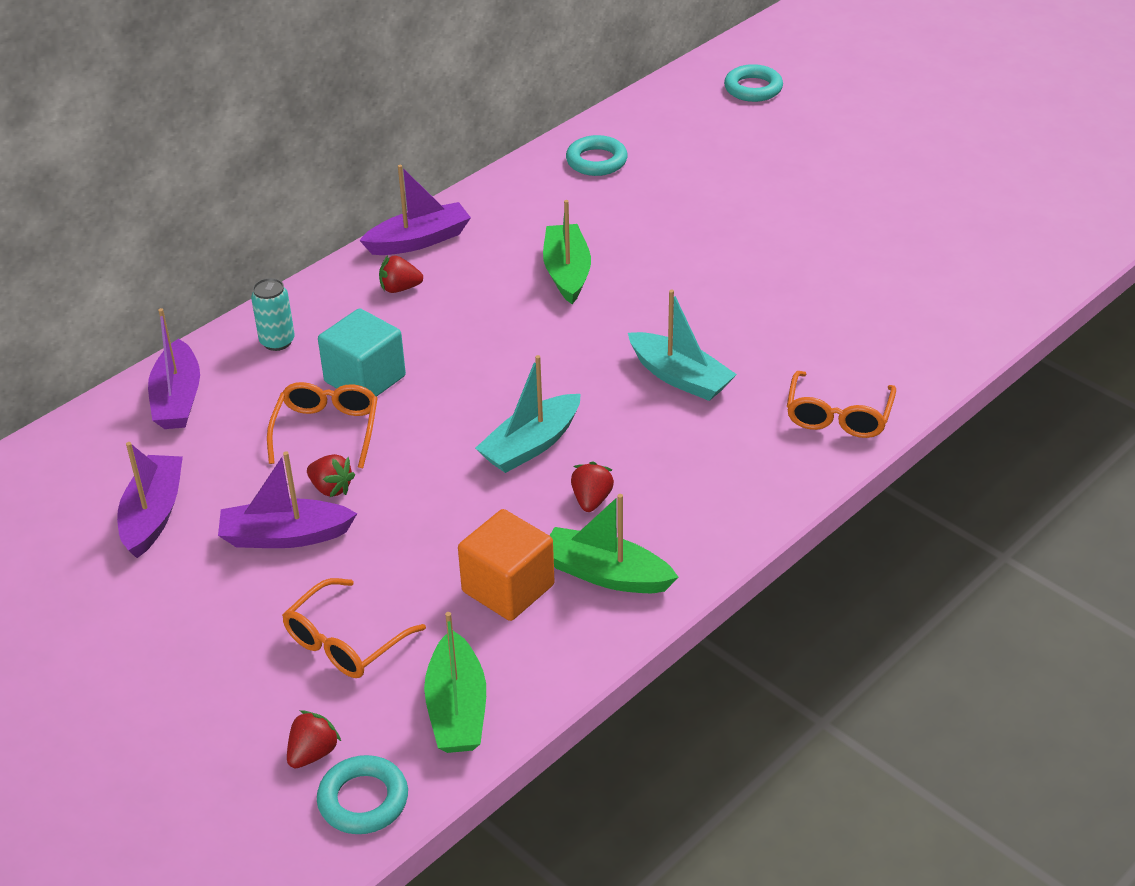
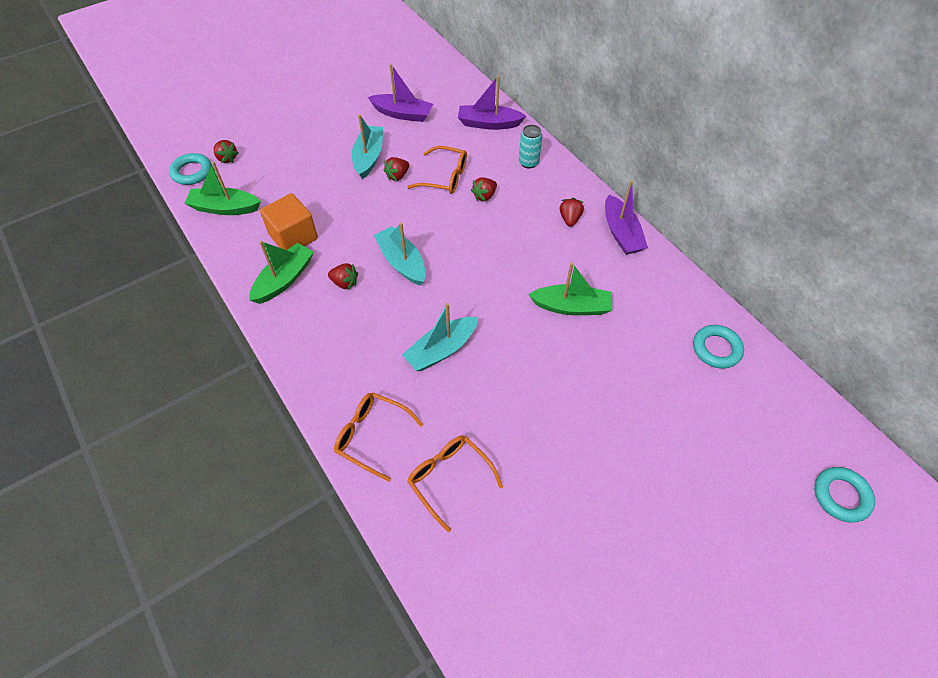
camera: 100 degrees right, 15 degrees up
(285, 536) = (369, 157): purple boat -> turquoise boat
(345, 642) = (287, 173): orange glasses -> orange glasses (449, 478)
(365, 379) = (484, 196): turquoise cube -> red strawberry

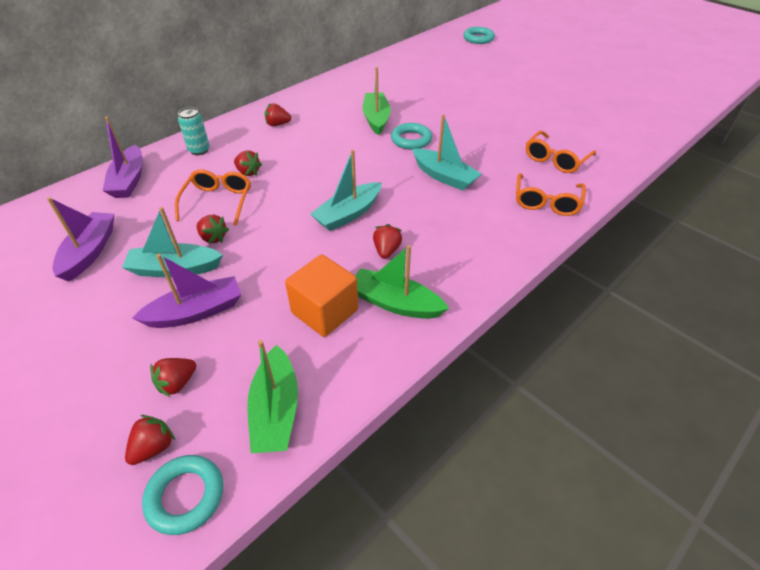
camera: 100 degrees left, 10 degrees down
(266, 164) = (177, 383): none -> red strawberry
(621, 233) = (292, 101): purple boat -> purple boat (196, 312)
(716, 349) = (395, 67): turquoise ring -> turquoise ring (411, 140)

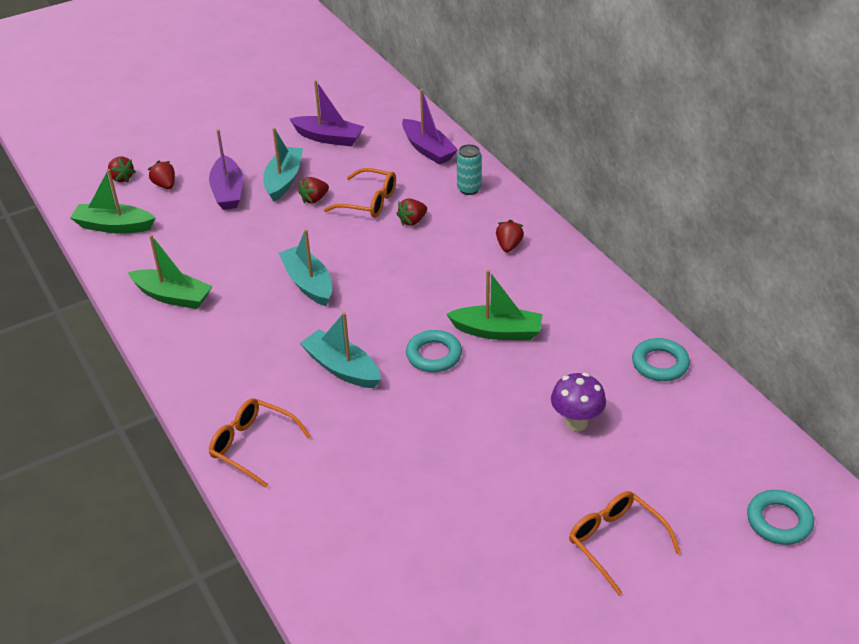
camera: 105 degrees right, 5 degrees down
(129, 180) = (428, 149): purple boat -> purple boat turned 135 degrees counterclockwise
(185, 496) = (80, 191): turquoise ring -> turquoise ring (660, 364)
(324, 311) = (188, 256): orange cube -> none
(386, 250) = (241, 301): red strawberry -> none
(395, 303) = (173, 296): green boat -> green boat turned 75 degrees clockwise
(444, 176) = (342, 368): turquoise boat -> turquoise boat turned 75 degrees clockwise
(445, 87) = (576, 422): none -> purple mushroom
(555, 159) = (333, 488): orange glasses -> orange glasses (615, 542)

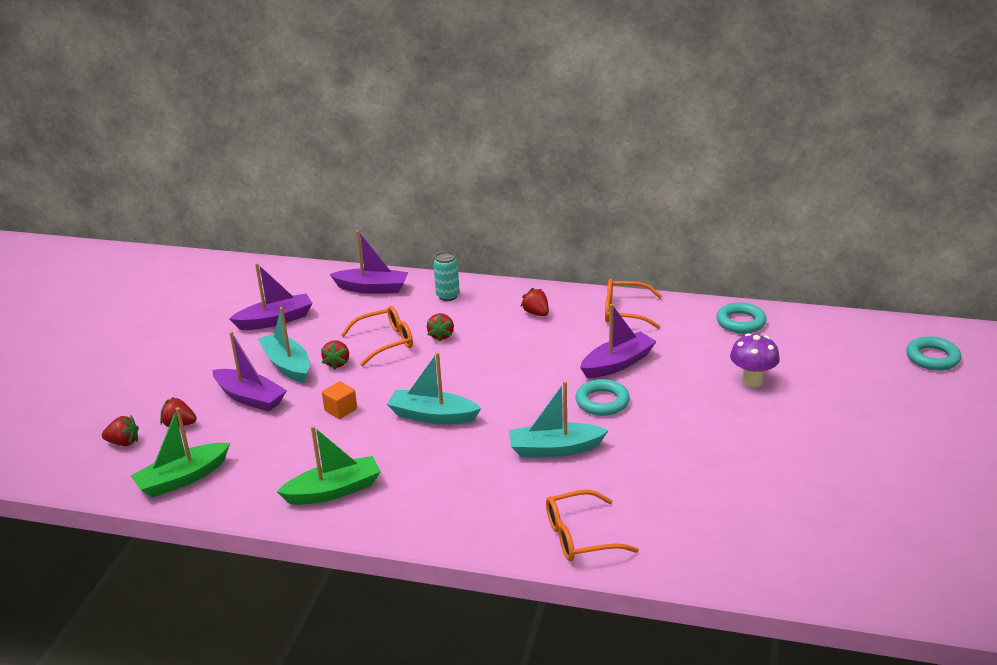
camera: 45 degrees left, 10 degrees down
(263, 238) = (341, 410): none -> orange cube
(497, 331) = (617, 364): green boat -> purple boat
(615, 542) = (882, 425): orange glasses -> orange glasses (624, 312)

